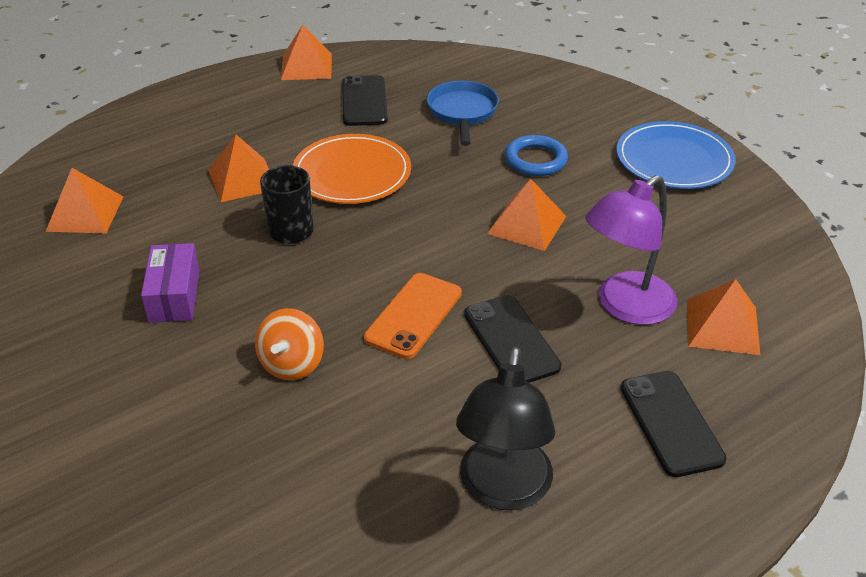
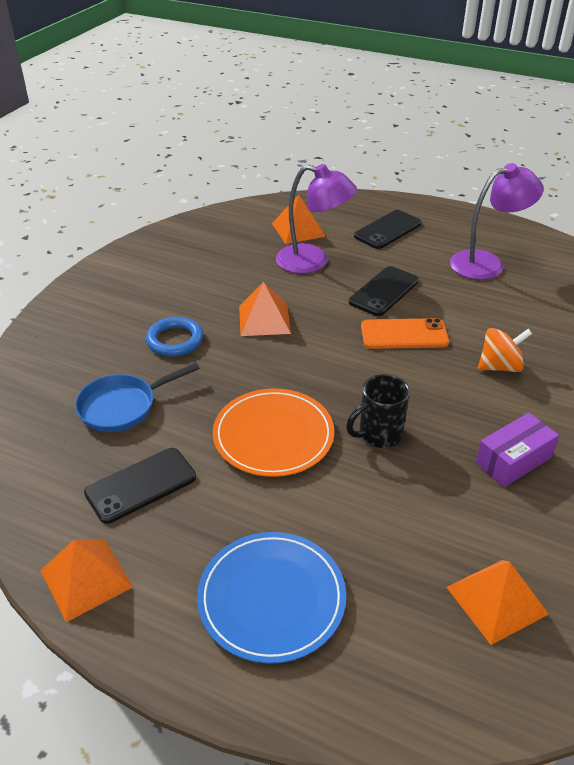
camera: 120 degrees left, 0 degrees up
(243, 179) = (342, 506): orange pyramid -> none
(503, 490) = (487, 263): black lamp -> purple lamp
(674, 160) = (128, 279): blue plate -> blue plate (271, 598)

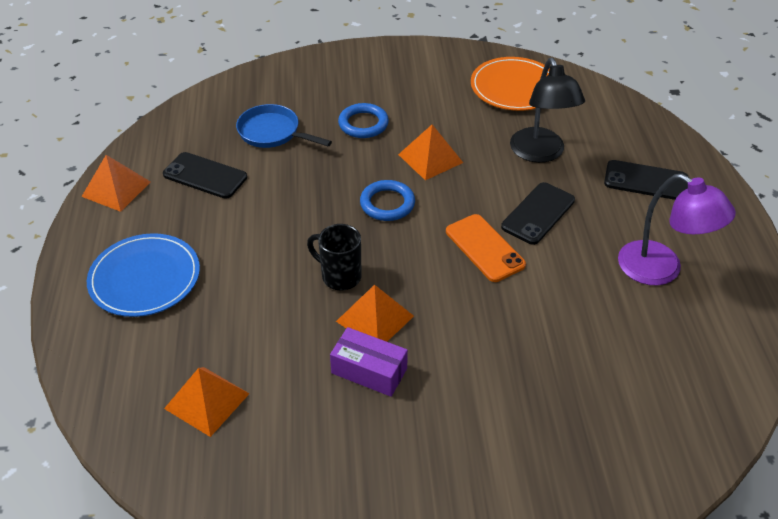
camera: 60 degrees right, 5 degrees up
(273, 435) = (297, 218): orange plate -> orange plate (514, 87)
(298, 229) = (582, 125): orange pyramid -> orange pyramid (375, 318)
(303, 368) = (387, 204): none -> blue ring
(313, 262) = (540, 153): purple lamp -> black lamp
(384, 291) = (538, 213): black phone -> black phone turned 60 degrees counterclockwise
(500, 366) = (493, 327): orange spinning top -> none

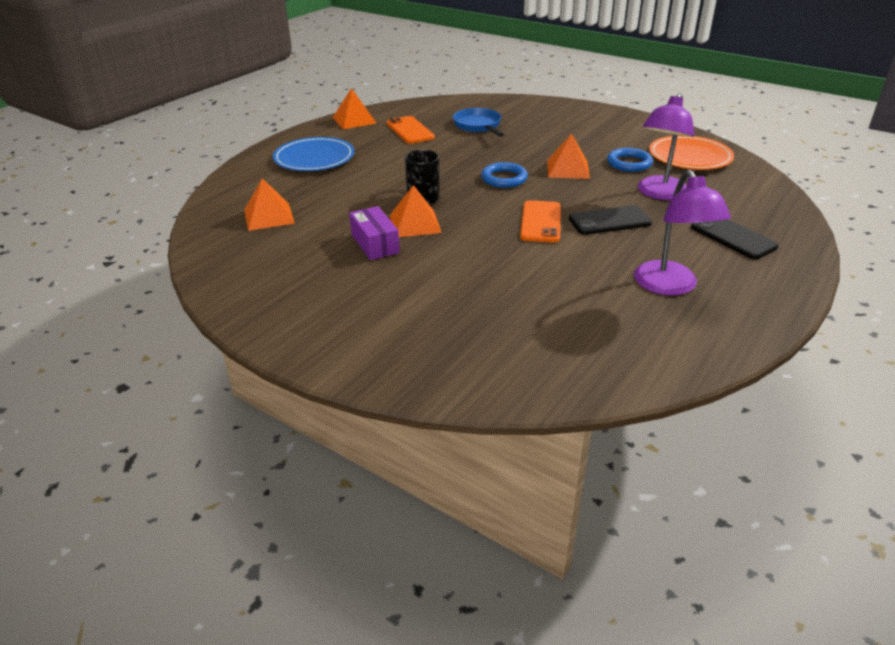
camera: 40 degrees right, 10 degrees down
(205, 176) = (410, 130): black phone -> orange phone
(363, 124) = (544, 140): blue ring -> blue ring (629, 163)
(540, 153) = (659, 194): black lamp -> purple lamp

